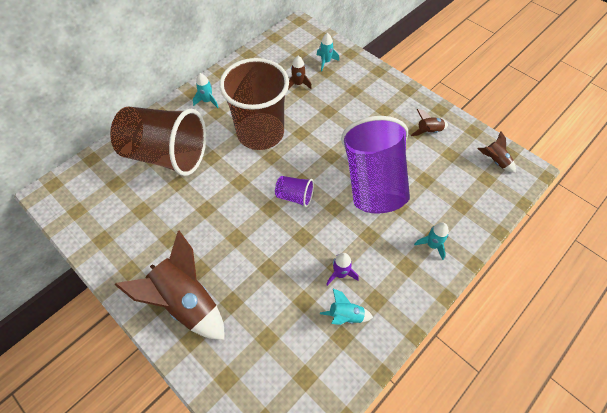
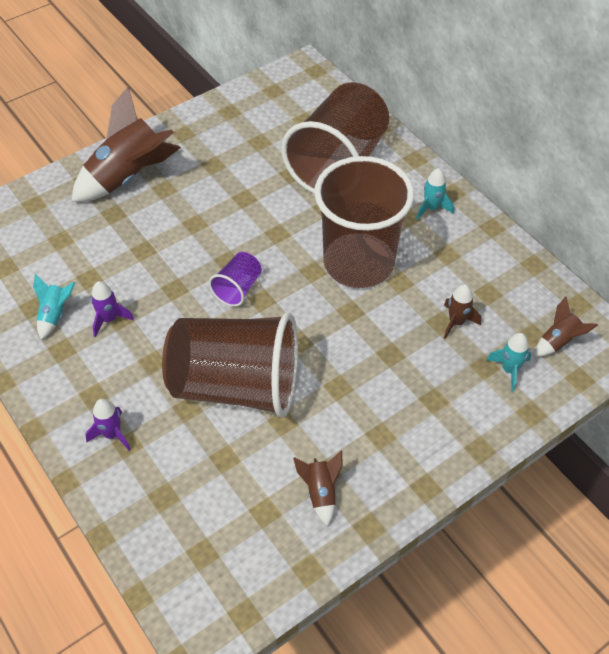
camera: 100 degrees right, 5 degrees down
(373, 183) = (236, 385): purple cup -> brown cup
(432, 245) = (112, 434): turquoise rocket -> purple rocket
(495, 161) = (234, 581): brown rocket -> brown rocket (558, 341)

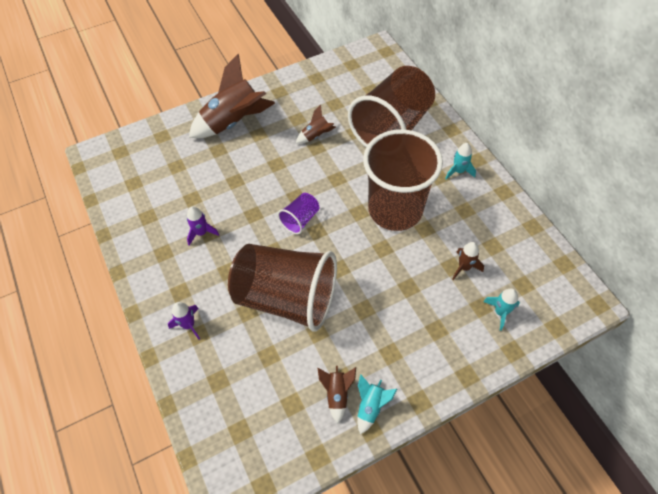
camera: 10 degrees right, 5 degrees up
(55, 315) = (163, 224): turquoise rocket -> turquoise rocket (371, 406)
(558, 341) = (543, 293): brown rocket -> brown rocket (316, 136)

